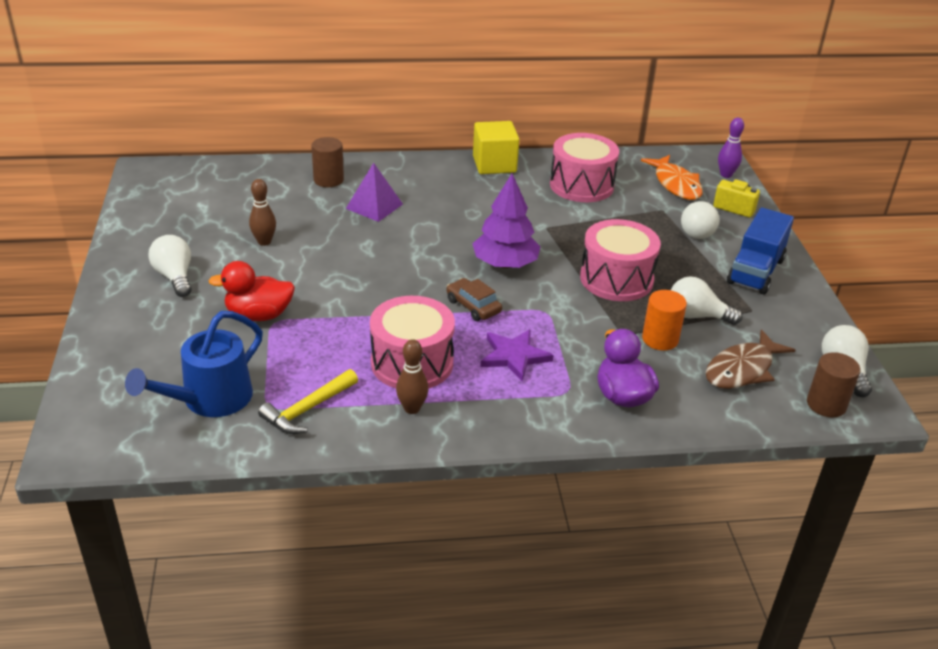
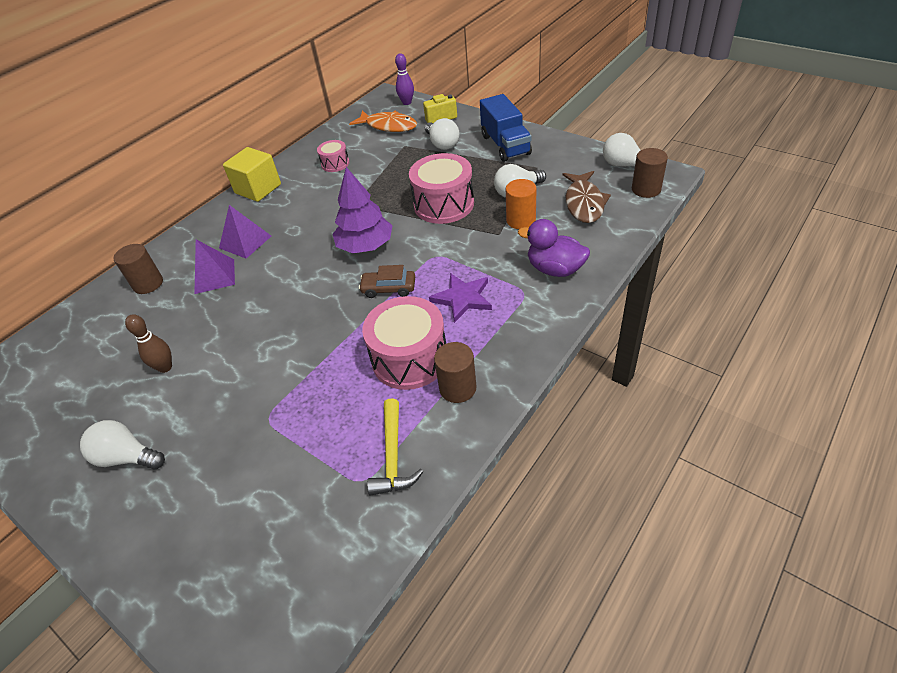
camera: 40 degrees left, 10 degrees up
(210, 399) = (310, 521): blue watering can -> none
(259, 315) = (248, 424): red duck -> none
(412, 408) = (457, 388): brown bowling pin -> brown cylinder
(428, 197) = (245, 242): none -> purple pyramid
(581, 185) = (335, 164): pink drum -> pink drum, size x0.52

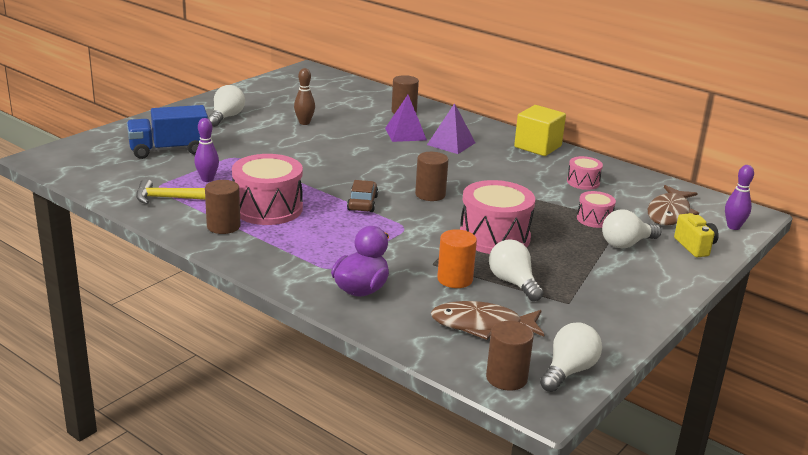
camera: 85 degrees right, 20 degrees down
(336, 431) = (207, 179): none -> purple bowling pin
(365, 246) = (430, 194): purple tree -> brown cylinder
(388, 126) = (669, 213): orange fish -> brown fish
(403, 158) = (594, 219): none -> pink drum
(462, 298) = (335, 236): purple star -> none
(505, 145) = (625, 286): blue truck -> blue truck (169, 150)

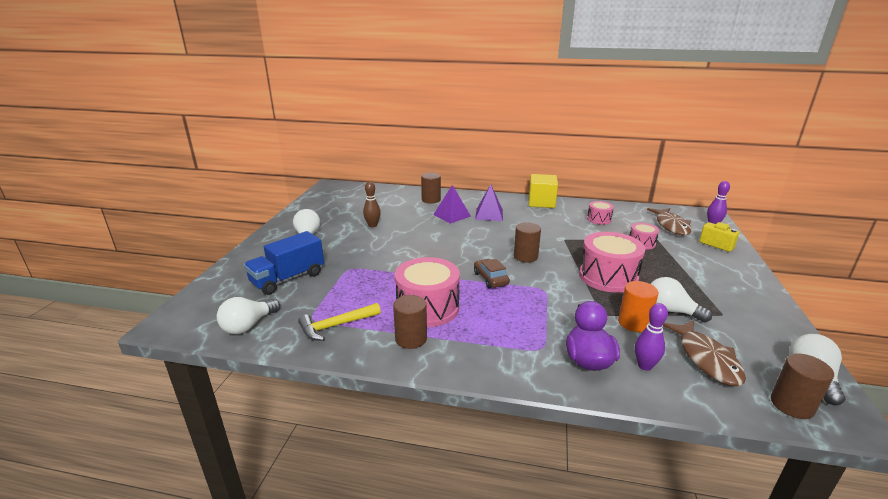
camera: 25 degrees left, 0 degrees up
(207, 179) = (349, 296): purple bowling pin -> purple bowling pin (645, 366)
(482, 325) = (706, 359): brown fish -> brown fish turned 75 degrees counterclockwise
(626, 244) = (683, 255): white light bulb -> white light bulb (248, 326)

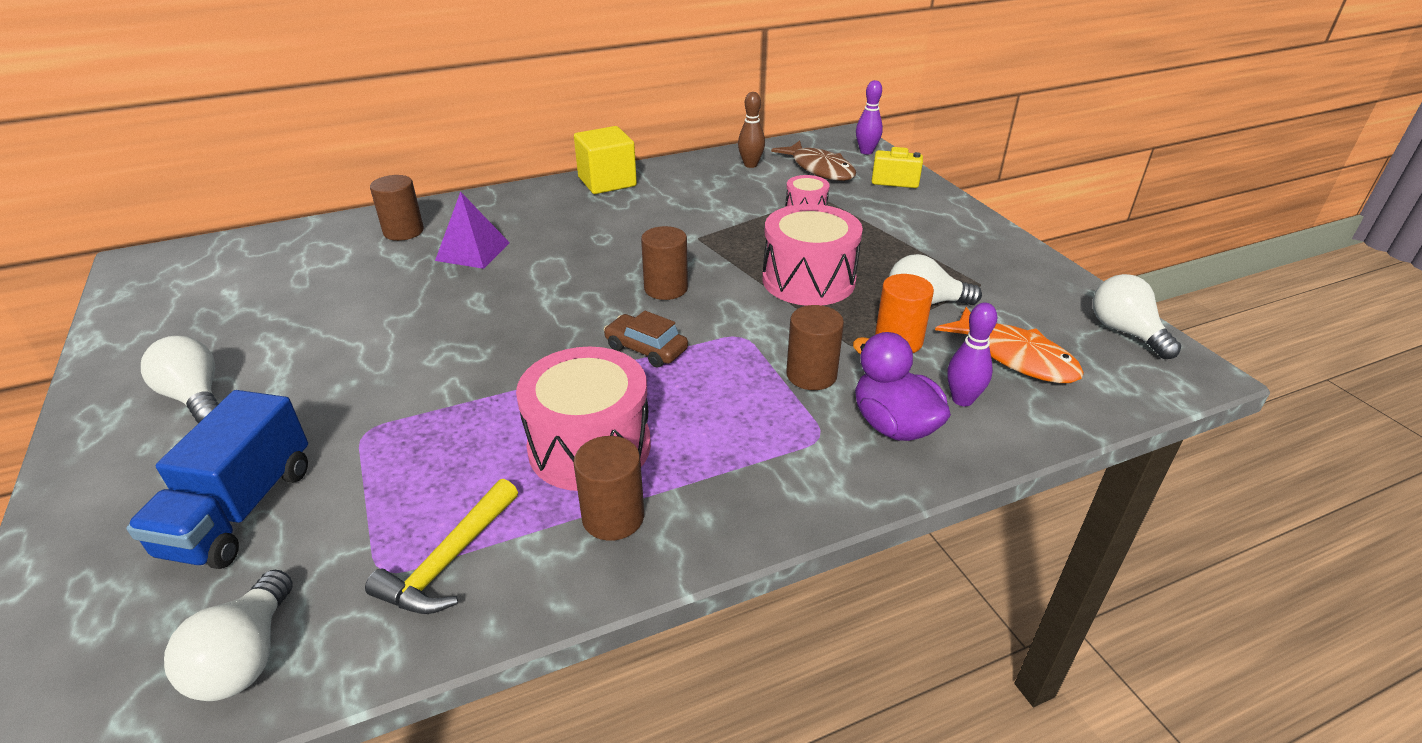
camera: 35 degrees left, 10 degrees up
(372, 225) = (329, 322): brown bowling pin -> brown bowling pin (750, 165)
(489, 214) = (539, 229): purple pyramid -> none
(599, 219) = (717, 187): pink drum -> none
(706, 359) = (1015, 356): brown fish -> orange fish
(792, 405) = (1136, 377): brown cylinder -> brown cylinder (811, 375)

